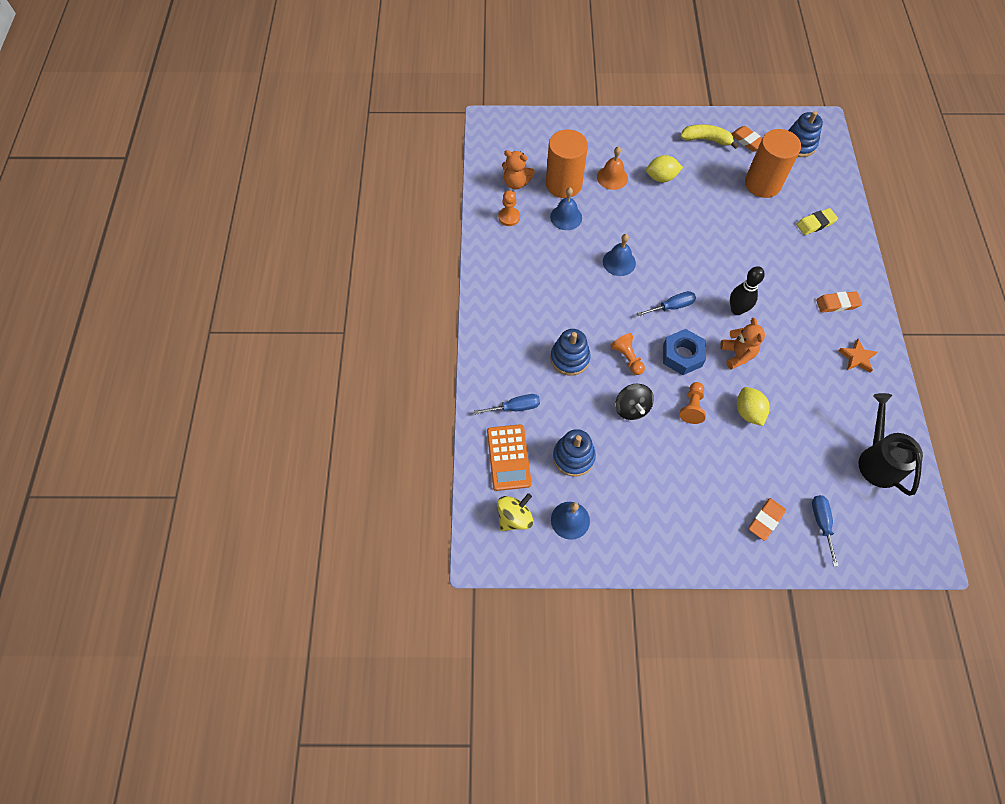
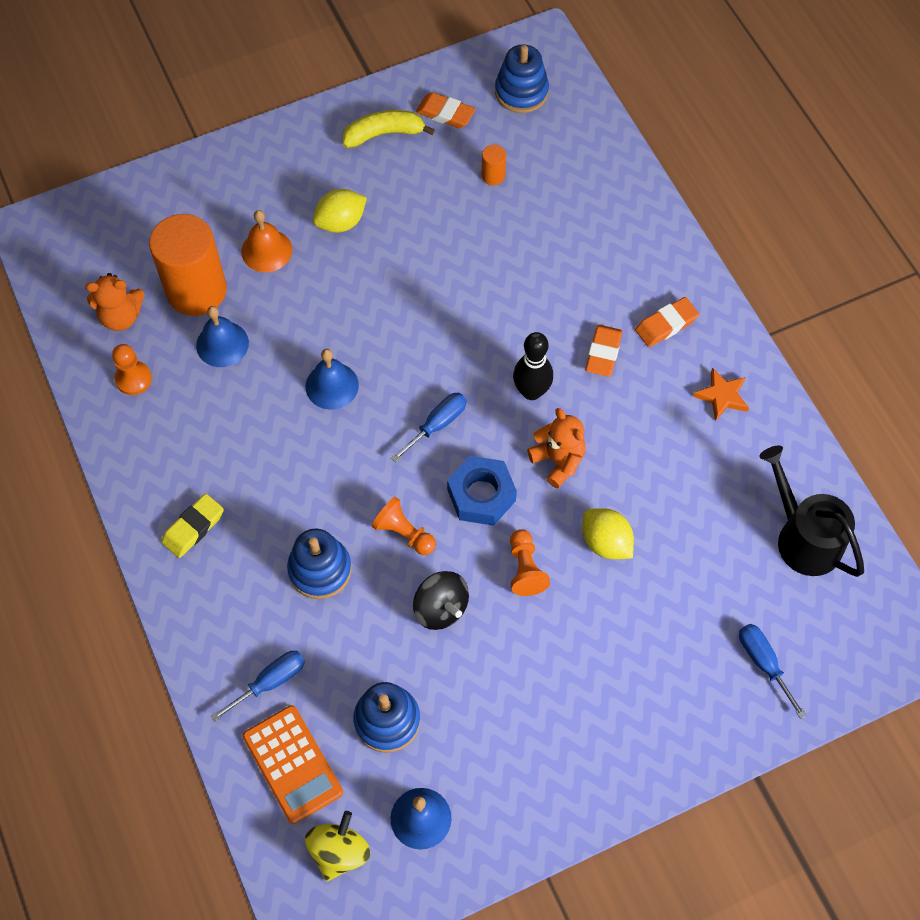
camera: 25 degrees left, 0 degrees up
(762, 184) = (493, 176): orange cylinder -> orange cylinder, size x0.41
(765, 520) = (688, 692): orange eraser -> orange eraser (603, 353)
(815, 224) = (591, 211): yellow eraser -> yellow eraser (193, 528)

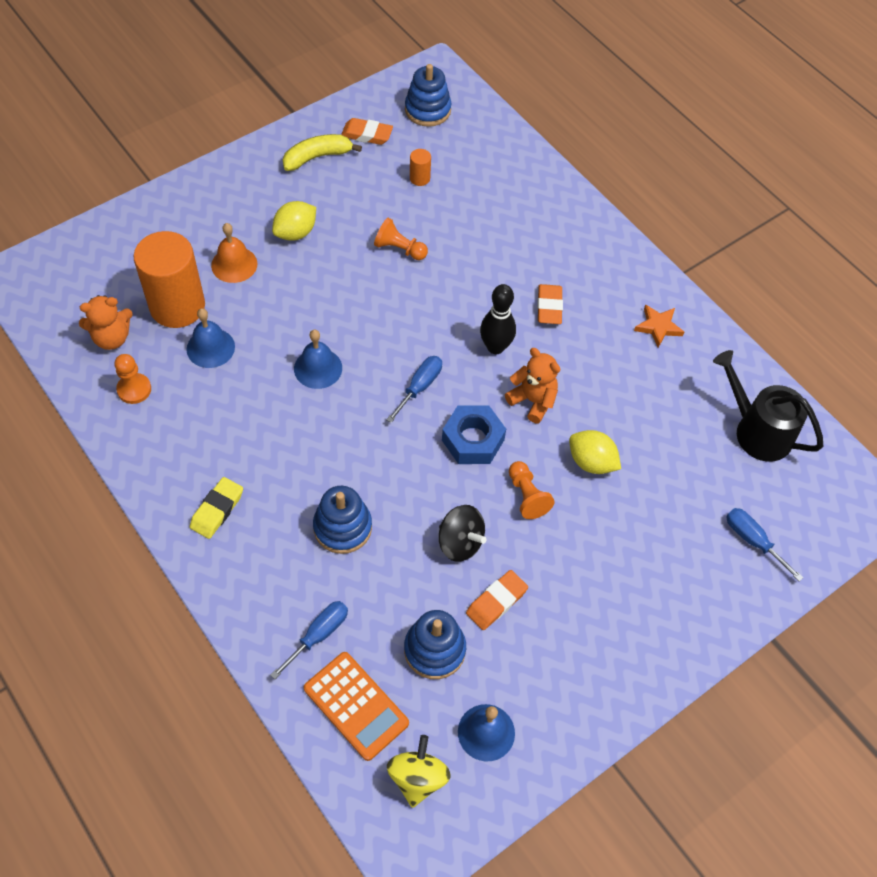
camera: 15 degrees left, 5 degrees down
(404, 533) = (411, 483): orange pawn -> orange pawn (399, 249)
(666, 325) = (596, 276): orange eraser -> orange eraser (496, 602)

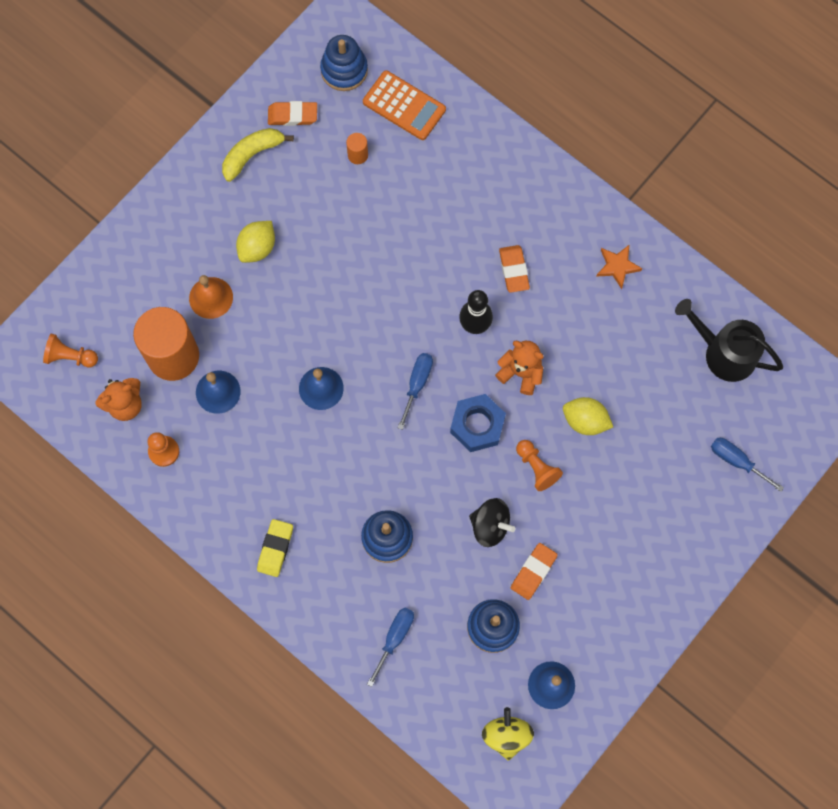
camera: 10 degrees left, 15 degrees up
(356, 705) = (442, 690): orange calculator -> orange calculator (404, 106)
(399, 249) = (360, 241): orange pawn -> orange pawn (70, 356)

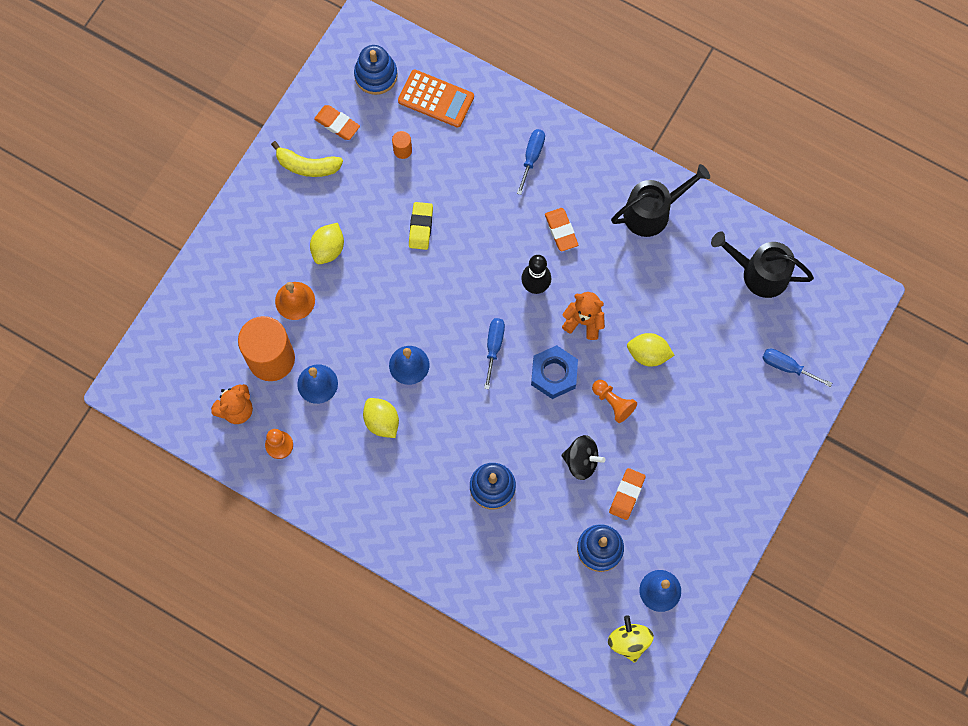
camera: 10 degrees left, 0 degrees up
(70, 356) = (178, 375): orange pawn -> none
(252, 155) = (307, 166): yellow banana -> yellow banana turned 120 degrees counterclockwise
(275, 548) = (395, 514): yellow eraser -> yellow eraser (421, 227)
(279, 445) = (382, 421): none -> yellow lemon
(292, 115) = (337, 124): orange eraser -> orange eraser turned 45 degrees clockwise
(395, 638) = (515, 574): blue screwdriver -> blue screwdriver (532, 157)
(617, 266) = (652, 212): orange star -> black watering can

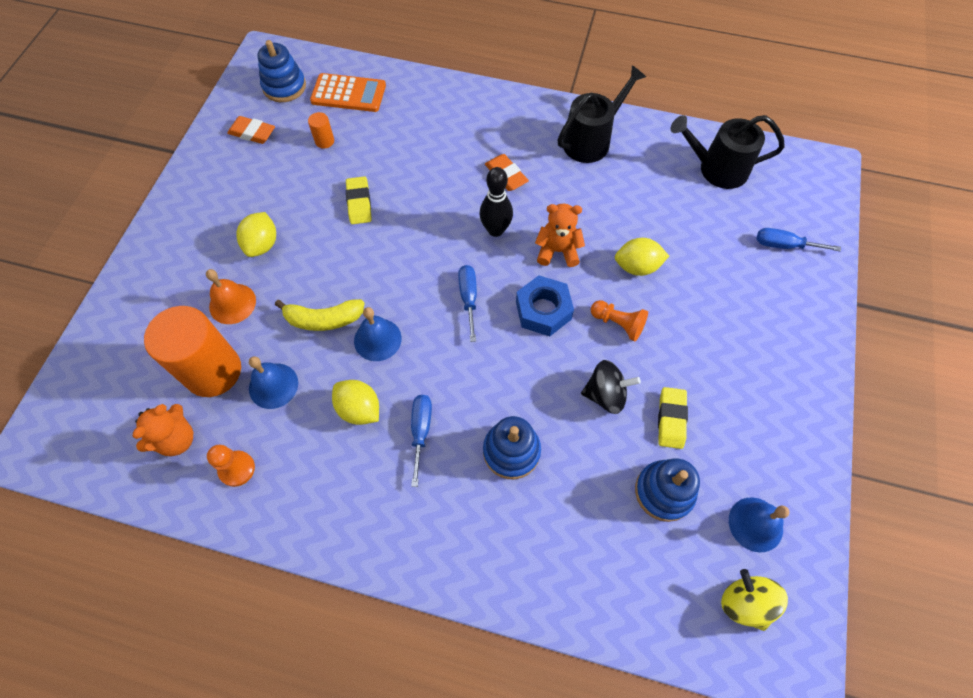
camera: 15 degrees left, 10 degrees down
(307, 166) = (227, 174): yellow banana -> yellow banana (324, 319)
(532, 157) = (457, 120): blue screwdriver -> blue screwdriver (421, 431)
(626, 494) = (671, 419): orange eraser -> yellow eraser

